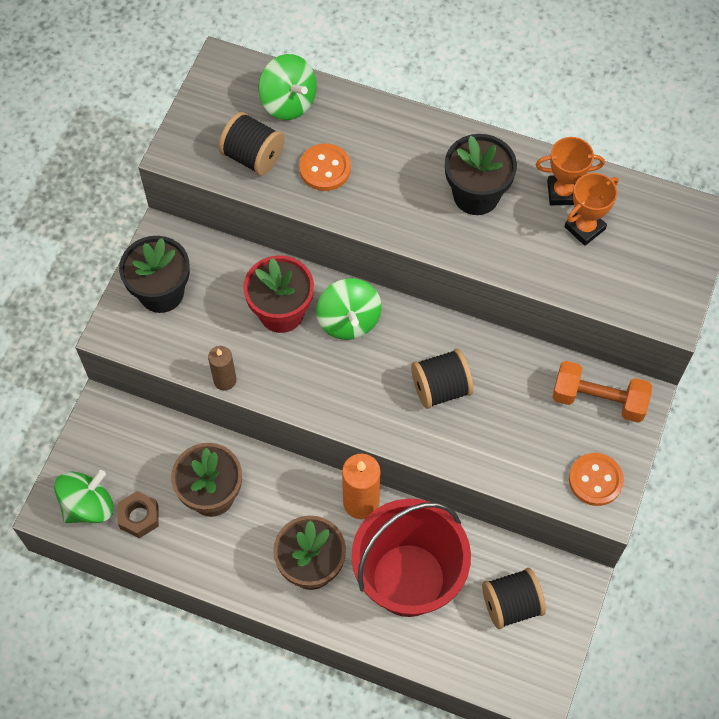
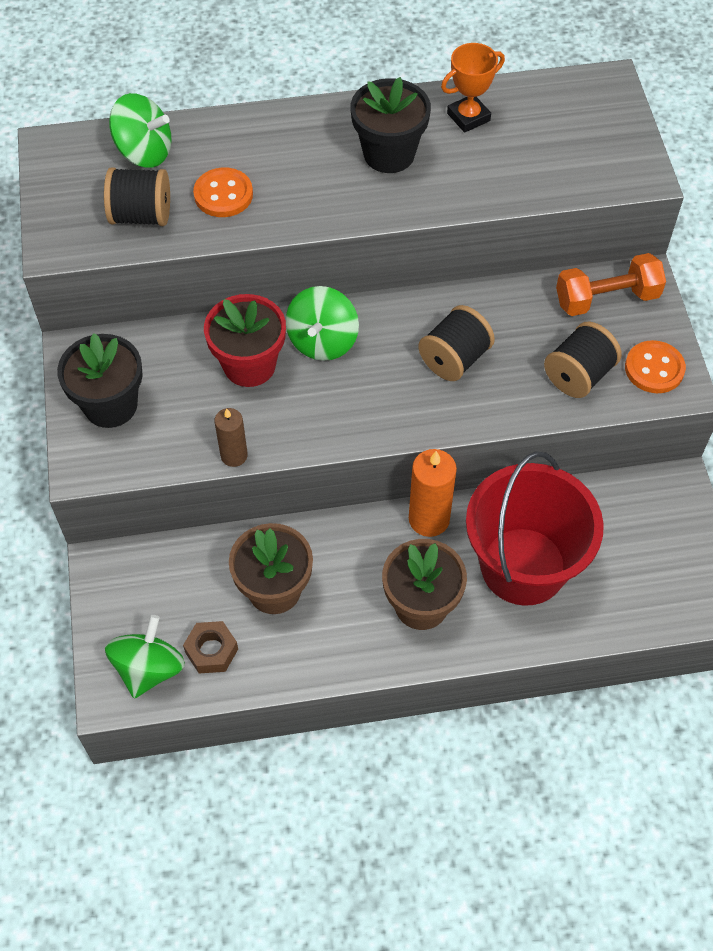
camera: 30 degrees left, 5 degrees down
(349, 320) = (322, 341): green spinning top -> green spinning top turned 60 degrees clockwise
(511, 604) = (634, 537): black spool -> black spool (578, 375)
(584, 228) = (510, 138): orange trophy -> none

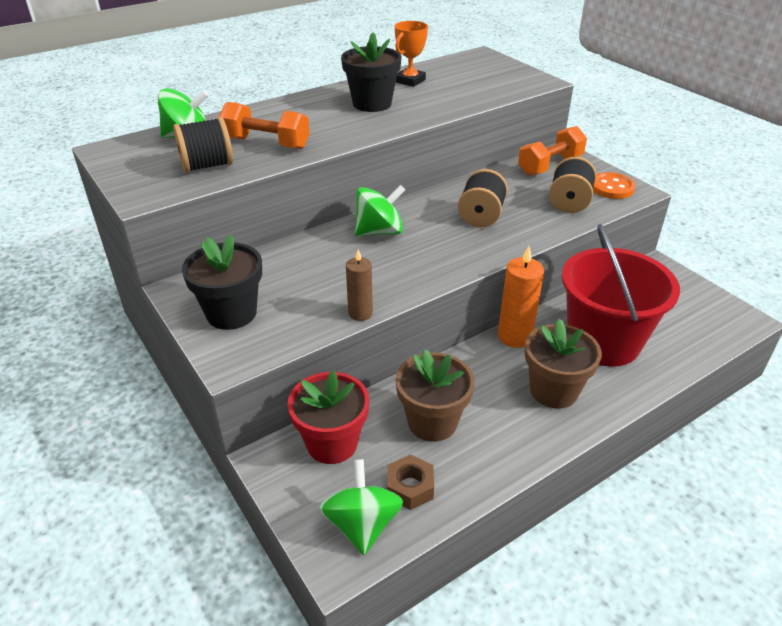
camera: 25 degrees left, 20 degrees down
(223, 194) = (266, 143): orange button -> orange dumbbell
(249, 365) = (333, 258): red flower pot -> red flower pot (332, 443)
(322, 341) = (379, 231): green spinning top -> green spinning top turned 105 degrees counterclockwise

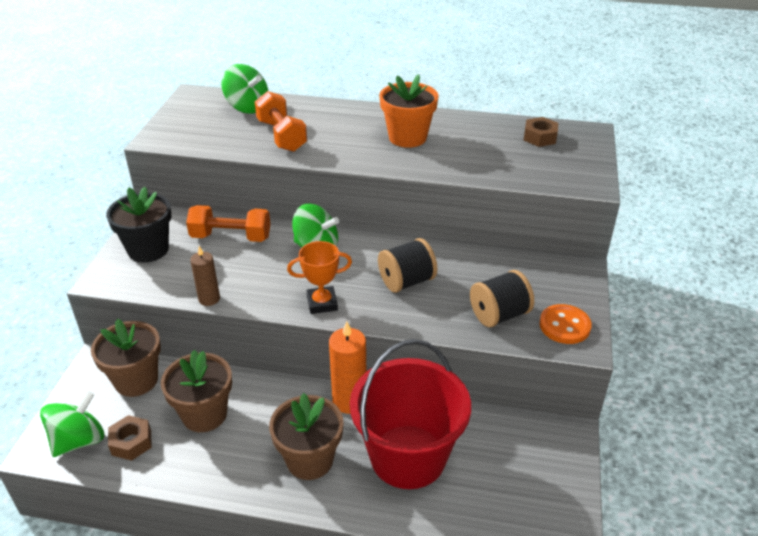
camera: 45 degrees right, 0 degrees up
(207, 166) = (221, 135): black spool -> none
(332, 443) = (136, 380): red flower pot -> brown flower pot
(372, 104) = (407, 137): black flower pot -> orange flower pot
(410, 81) = (475, 130): orange trophy -> orange trophy (322, 303)
(459, 69) = (540, 137): none -> brown nut
(550, 165) = (545, 273): orange dumbbell -> orange dumbbell (231, 237)

